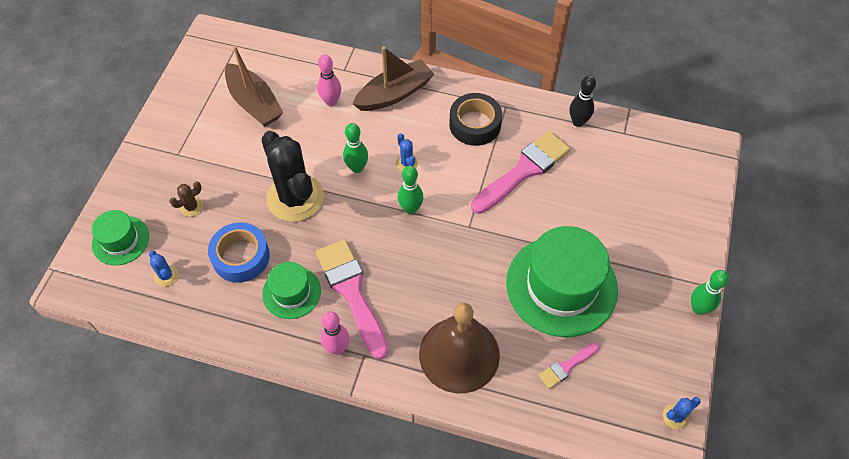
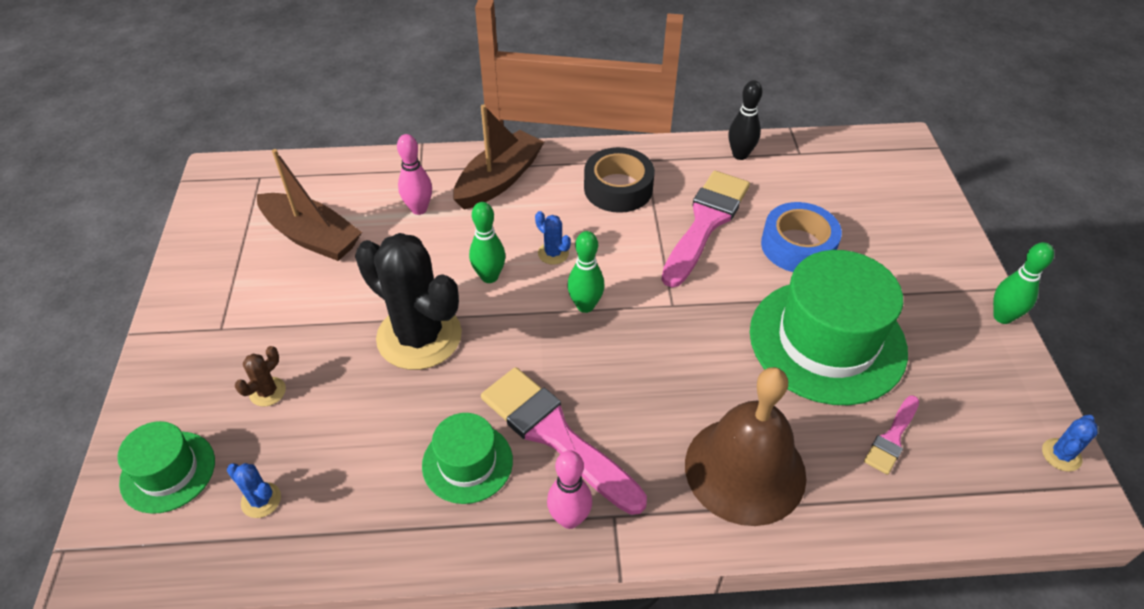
camera: 20 degrees left, 10 degrees down
(241, 257) = (370, 437): blue tape -> blue tape (798, 246)

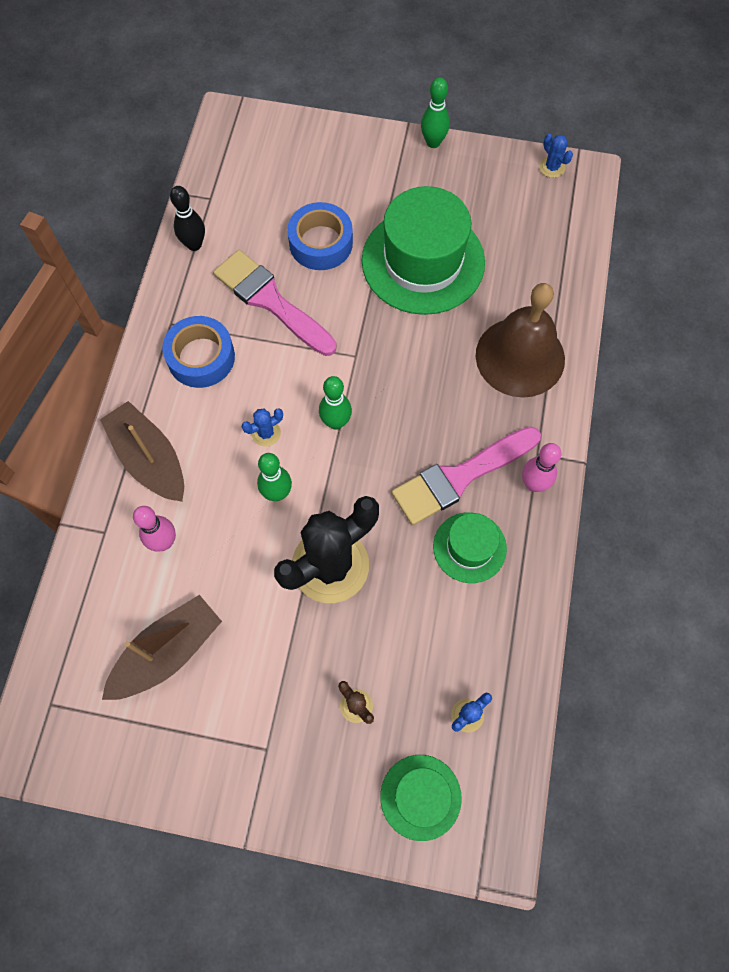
camera: 75 degrees left, 20 degrees up
(618, 188) = (201, 357): black tape -> blue tape
(892, 437) = (516, 256): pink brush -> none

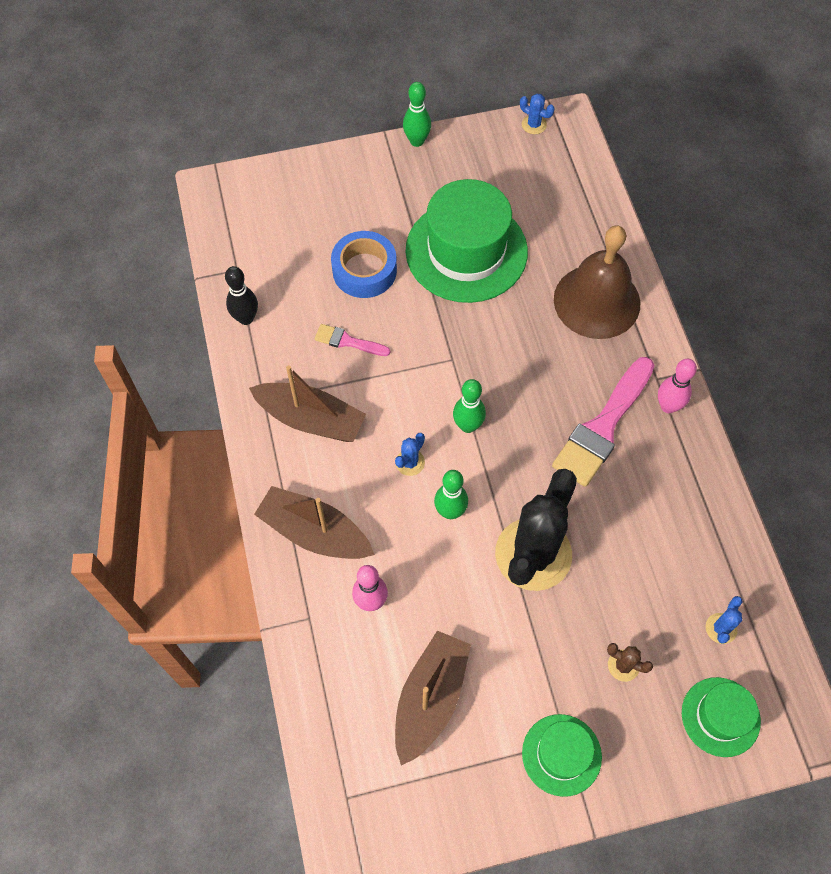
camera: 25 degrees left, 5 degrees down
(201, 357) = (311, 419): blue tape -> brown boat
(271, 301) = (348, 341): pink brush -> pink brush, size x0.50
(469, 547) = (644, 484): green hat -> green hat (561, 755)

